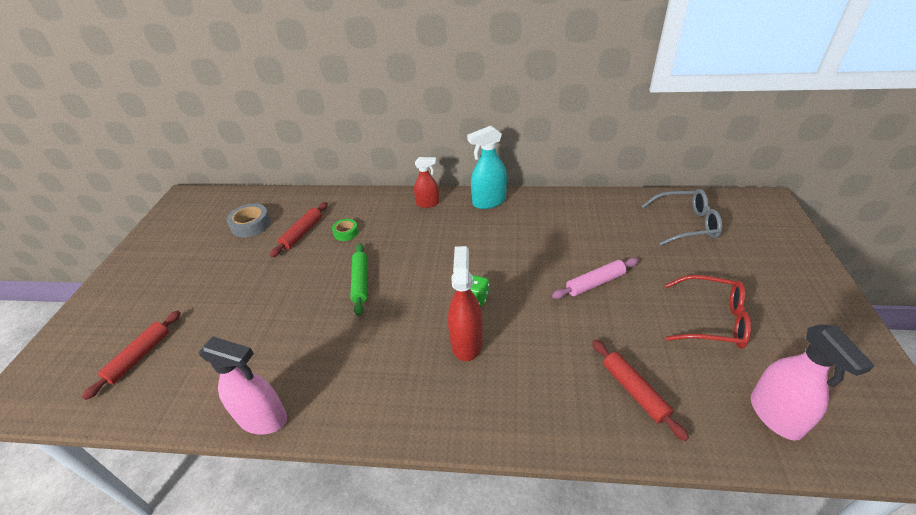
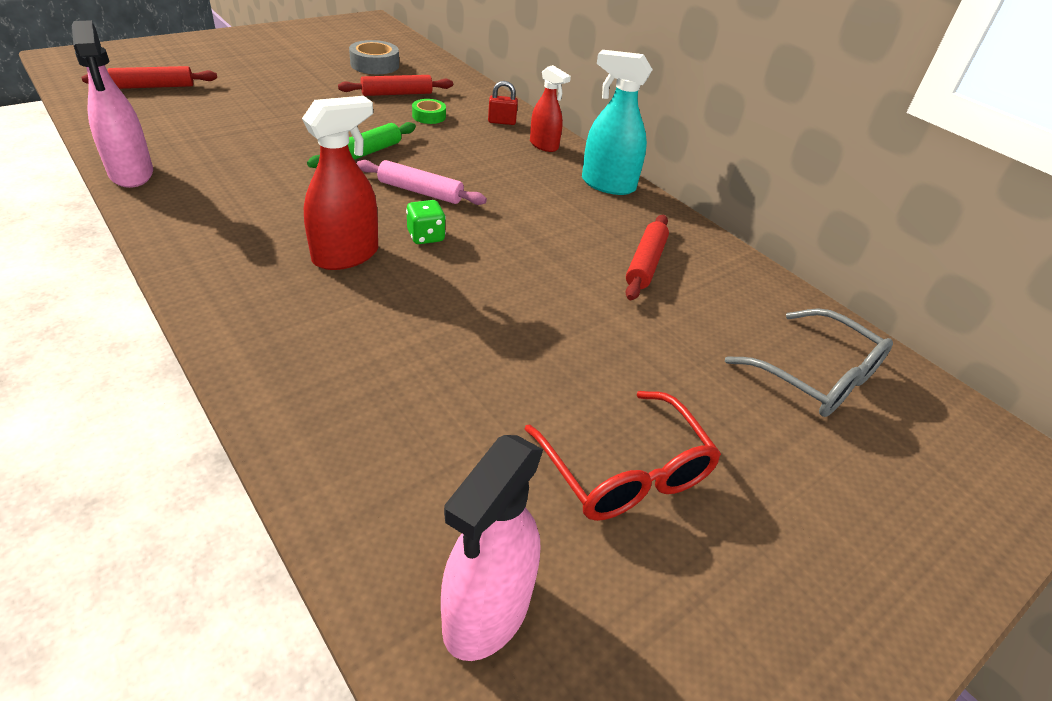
camera: 40 degrees right, 0 degrees up
(385, 206) = (502, 122): none -> red padlock
(595, 283) = (564, 324): pink rolling pin -> pink rolling pin (420, 191)
(634, 391) = (394, 427): red rolling pin -> red rolling pin (645, 264)

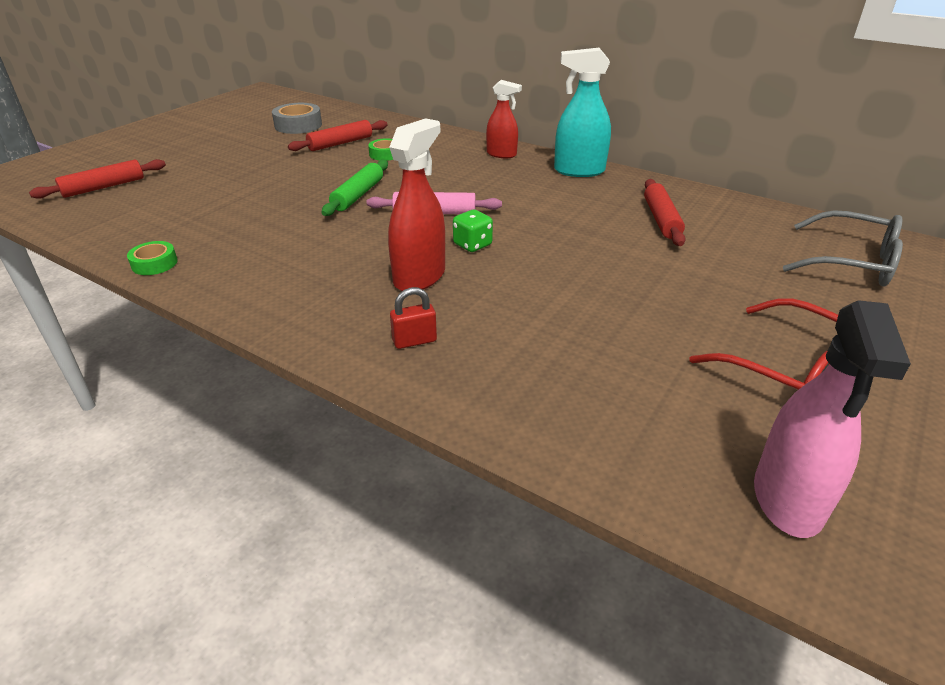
camera: 15 degrees left, 5 degrees down
(131, 174) = (154, 263): pink spray bottle -> green tape
(502, 122) = (450, 145): red padlock -> red padlock (414, 341)

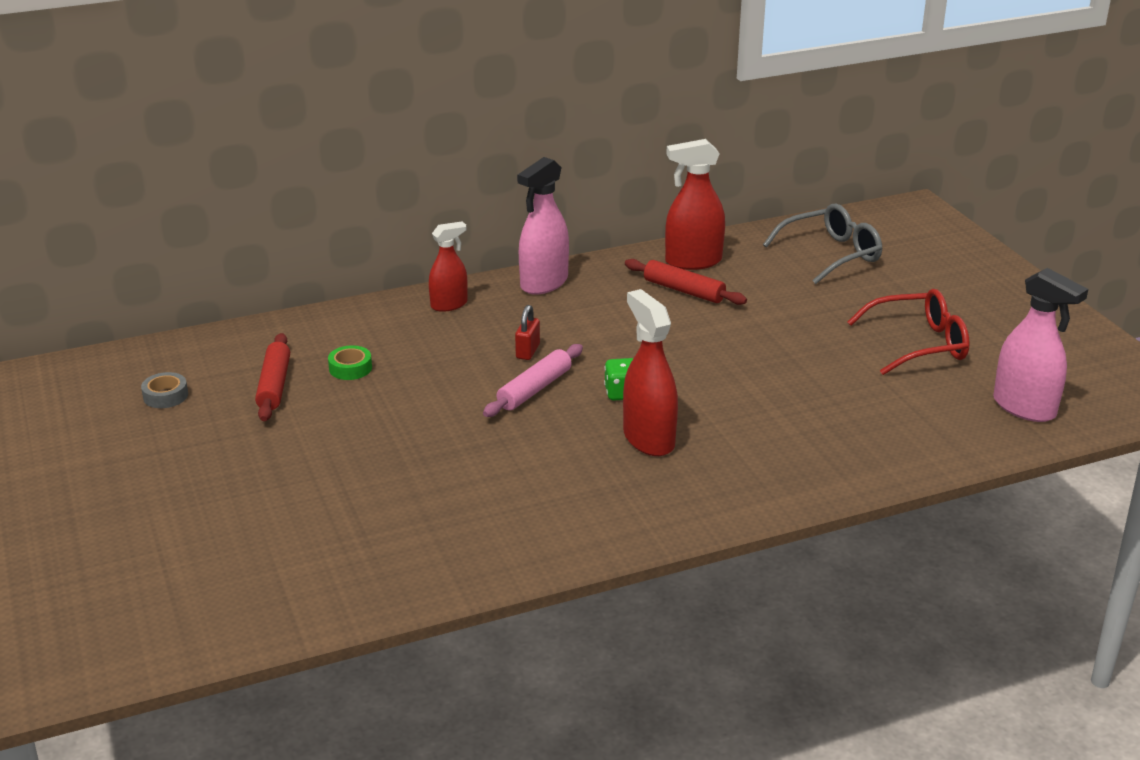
camera: 55 degrees left, 5 degrees down
(104, 187) = (173, 584): red rolling pin -> none
(154, 263) = (448, 581): green tape -> none
(298, 125) = (165, 396): grey tape -> grey tape, size x0.62
(358, 195) = (438, 418): green rolling pin -> none
(414, 341) = (745, 475): red padlock -> red padlock (527, 351)
(579, 171) = (544, 283): turquoise spray bottle -> pink spray bottle
(711, 209) = (693, 261): none -> red spray bottle

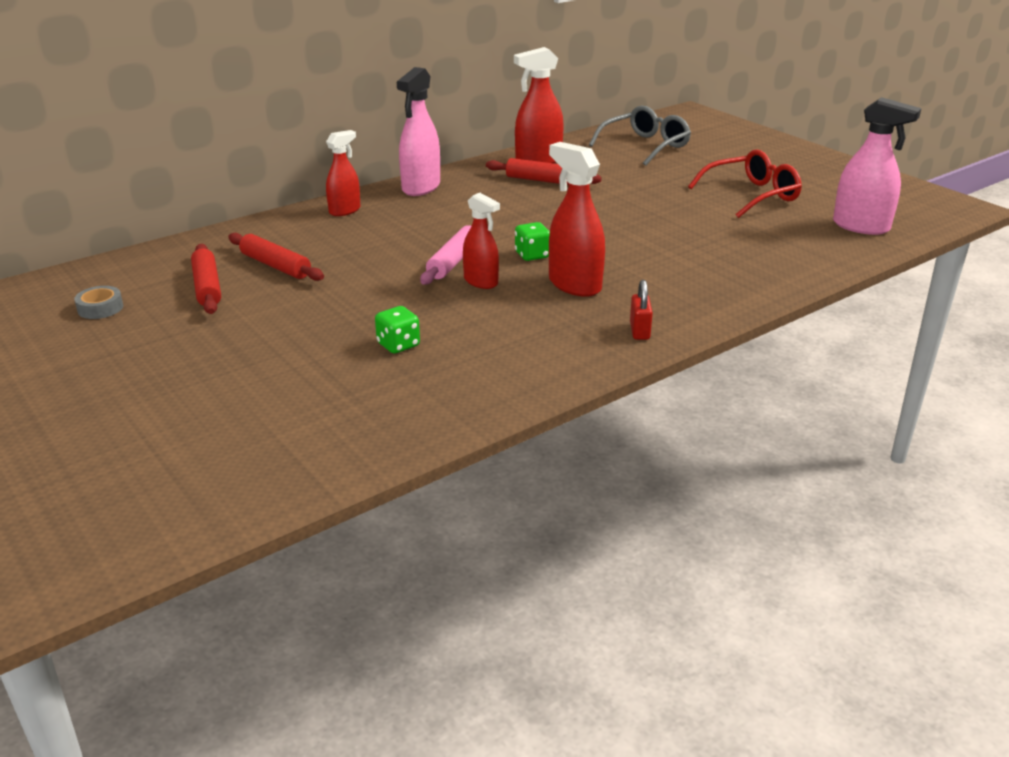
camera: 15 degrees left, 0 degrees up
(350, 368) = (275, 266): green tape -> red rolling pin
(432, 486) = (398, 345): none -> green dice
(527, 351) = (432, 235): red padlock -> red padlock (639, 331)
(551, 420) = (481, 282): none -> red spray bottle

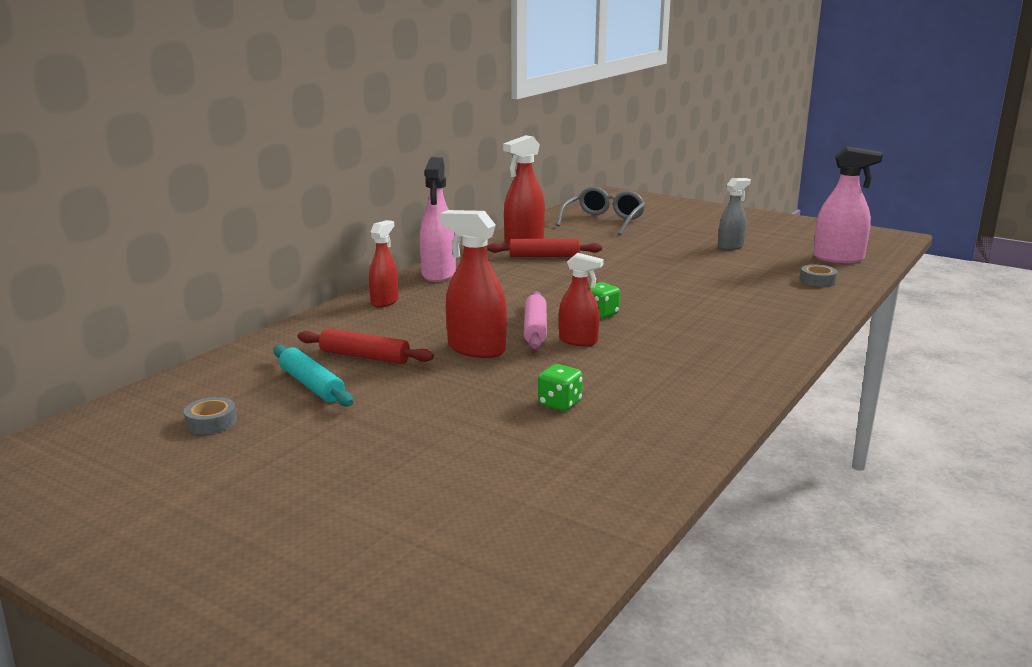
camera: 20 degrees left, 10 degrees down
(207, 287) = (312, 385): red rolling pin -> turquoise rolling pin
(574, 285) = (663, 331): red spray bottle -> red spray bottle (476, 349)
(639, 331) = (757, 358): red padlock -> none
(752, 195) = (731, 246): red glasses -> grey spray bottle
(805, 251) = (818, 280): none -> grey tape

